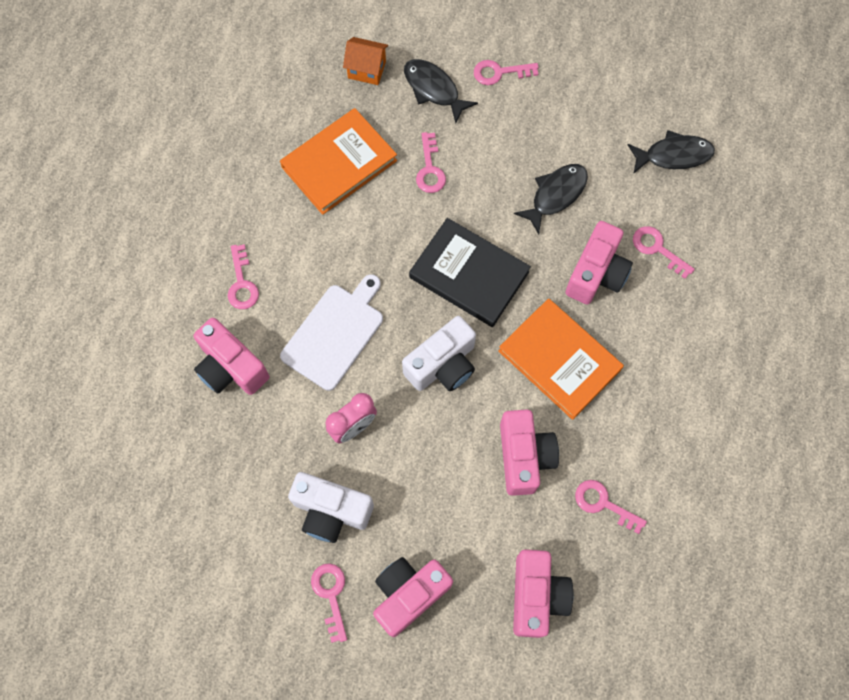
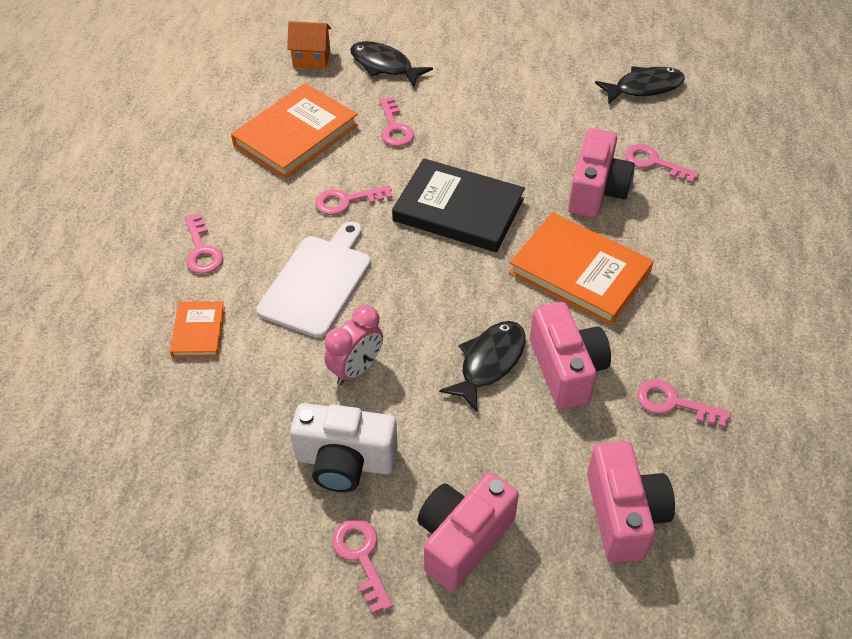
camera: 10 degrees left, 20 degrees down
(231, 367) = (198, 331): pink camera -> orange book
(442, 365) = (448, 294): white camera -> none
(499, 72) = (448, 46): pink key -> pink key (346, 201)
(555, 195) = (533, 132): black fish -> black fish (489, 362)

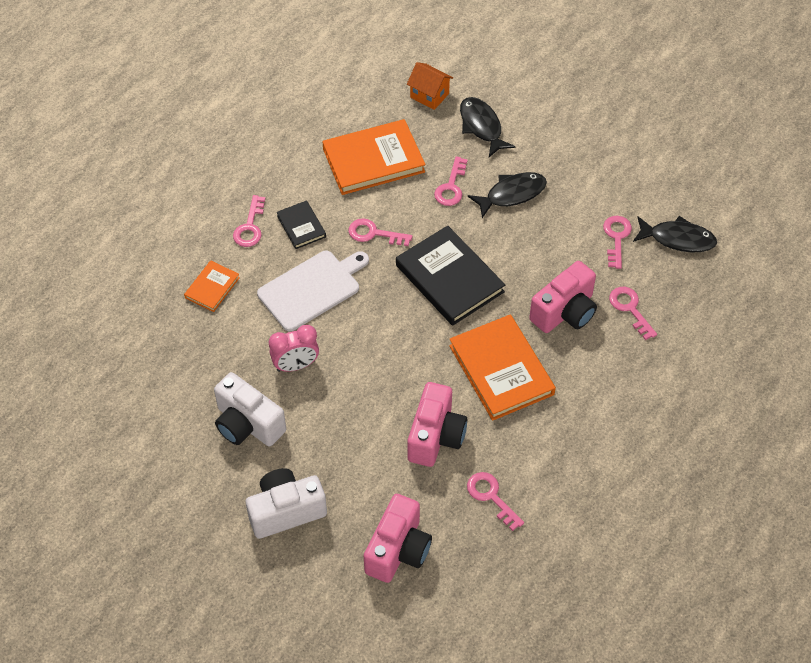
camera: 30 degrees right, 5 degrees up
(261, 226) = (301, 226): none -> black book
(361, 557) = (218, 489): pink key -> pink key (616, 238)
(462, 539) = (286, 511): pink camera -> white camera
(489, 362) = (387, 405): black fish -> black fish (512, 194)

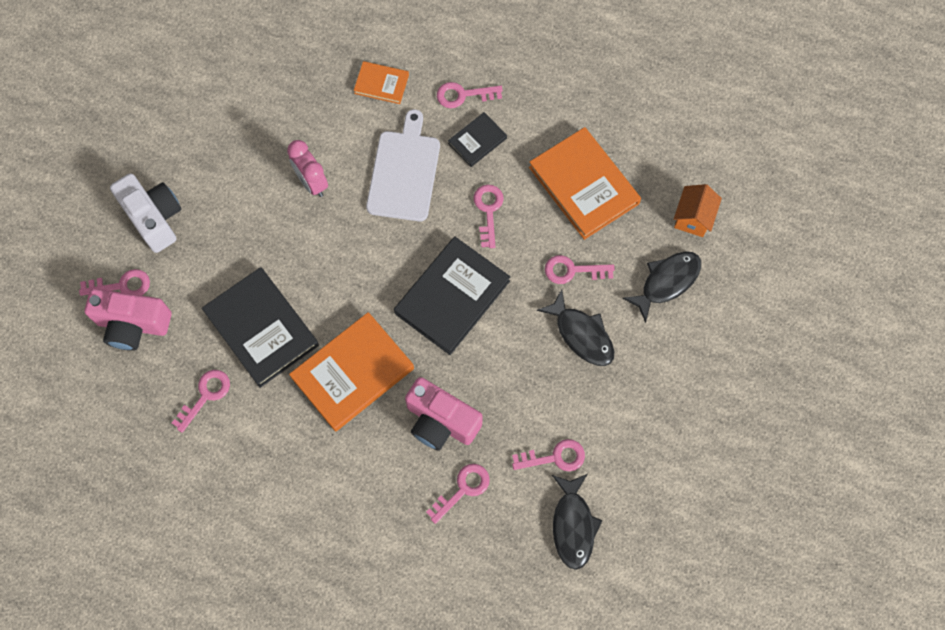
camera: 75 degrees right, 15 degrees up
(248, 424) = (238, 160): white camera -> none
(312, 289) = (404, 172): white cutting board -> white cutting board turned 120 degrees counterclockwise
(351, 554) = (122, 285): none -> pink key
(435, 436) = (261, 328): pink camera -> black book

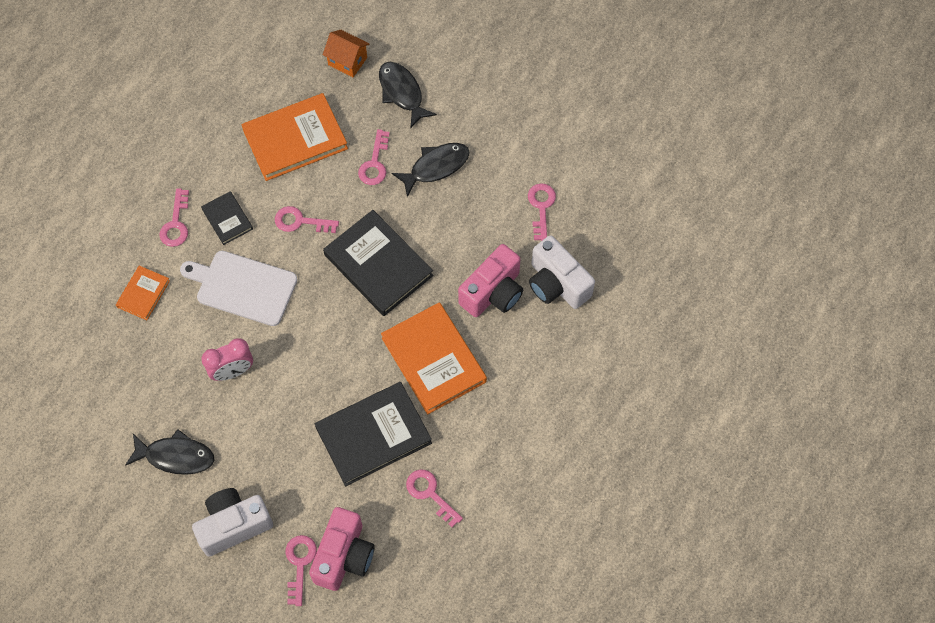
camera: 80 degrees left, 5 degrees down
(463, 489) = (557, 284): pink key -> white camera
(573, 525) = (601, 204): black fish -> black fish (176, 456)

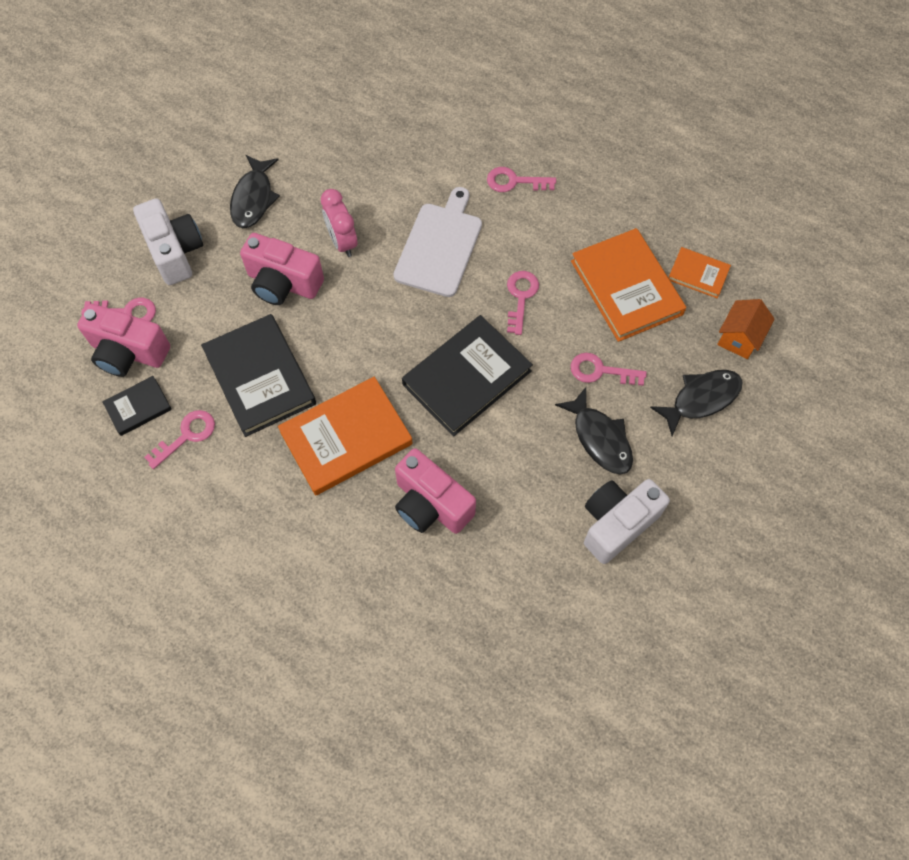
camera: 90 degrees right, 0 degrees up
(143, 294) = (432, 159): orange book -> orange book (698, 274)
(227, 219) = (521, 227): black book -> black book (138, 407)
(275, 422) = (283, 283): none -> pink camera
(541, 207) = (549, 563): pink key -> none
(557, 284) = (442, 580): white camera -> white camera (617, 523)

